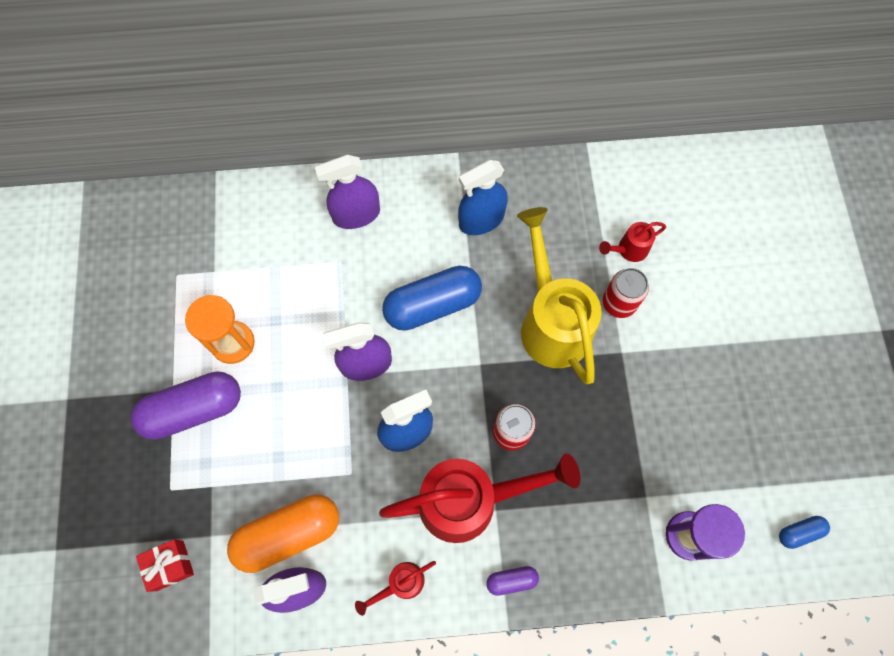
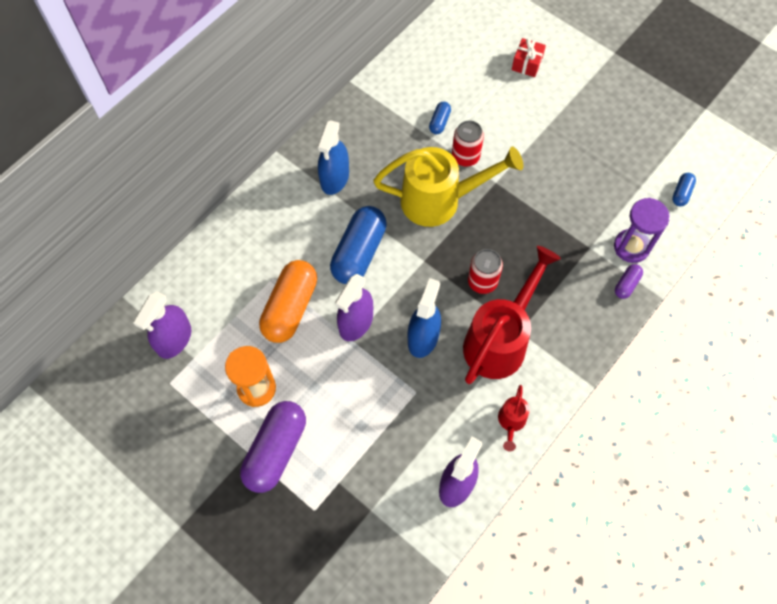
camera: 45 degrees left, 5 degrees down
(170, 565) = (364, 551): red gift -> red gift (527, 64)
(288, 534) = (417, 461): orange capsule -> orange capsule (290, 308)
(356, 215) = (251, 242): purple spray bottle -> purple spray bottle (174, 339)
(511, 580) = (568, 360): purple capsule -> purple capsule (626, 284)
(551, 322) = (439, 200): yellow watering can -> yellow watering can turned 150 degrees clockwise
(628, 250) = (439, 122): red watering can -> blue capsule

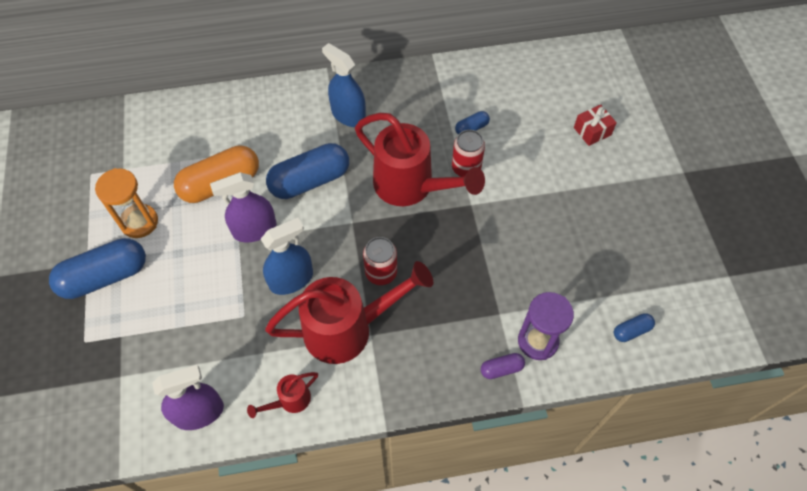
camera: 40 degrees right, 5 degrees down
(174, 339) = (124, 147): purple spray bottle -> none
(275, 450) = (105, 276): purple capsule -> blue capsule
(334, 178) = (348, 115): blue spray bottle -> blue spray bottle turned 75 degrees clockwise
(439, 200) = (411, 186): yellow watering can -> red watering can

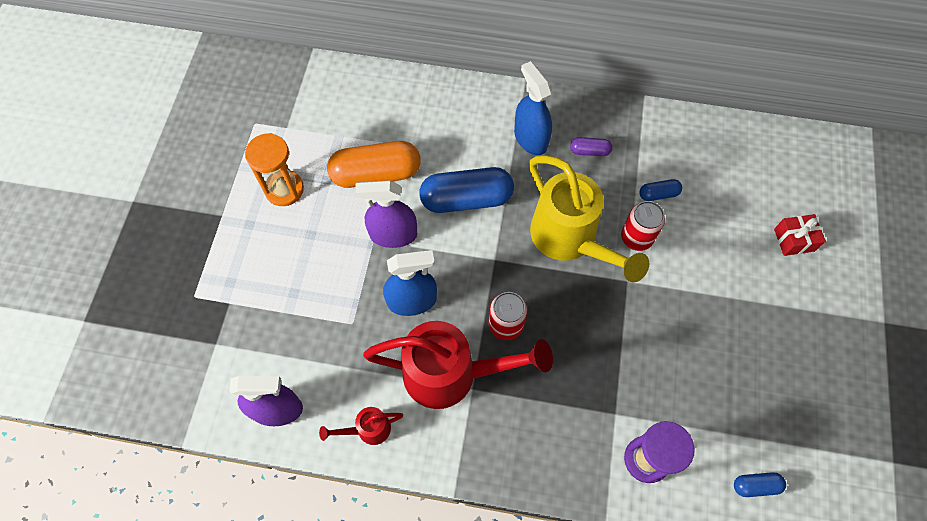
camera: 20 degrees right, 5 degrees up
(105, 276) = (234, 236): blue capsule -> none
(411, 186) = (569, 239): red watering can -> yellow watering can
(501, 369) = (596, 476): purple capsule -> purple capsule (589, 151)

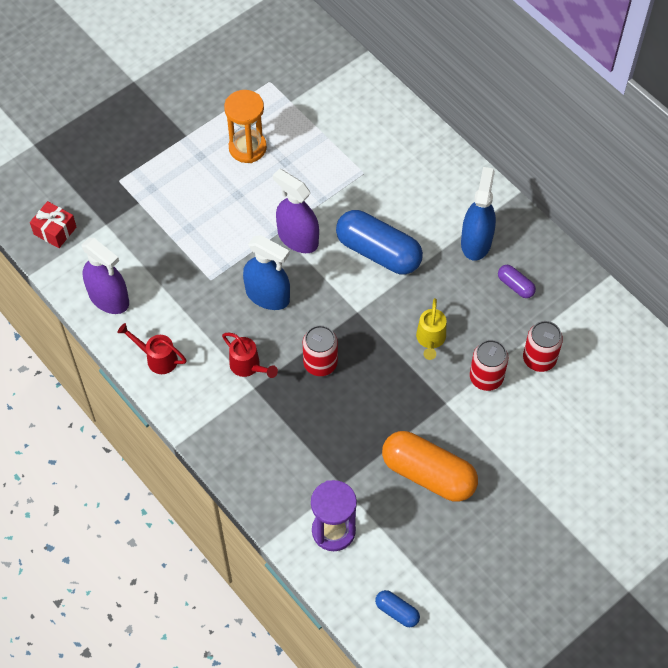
camera: 40 degrees right, 5 degrees down
(376, 174) = (326, 184): orange capsule -> orange capsule (428, 474)
(451, 374) = (248, 366): red watering can -> red watering can, size x0.45
(569, 239) = (430, 340): yellow watering can -> yellow watering can, size x0.45
(658, 194) = (539, 359): blue capsule -> red can
(794, 240) = (619, 476): red gift -> red gift (55, 231)

